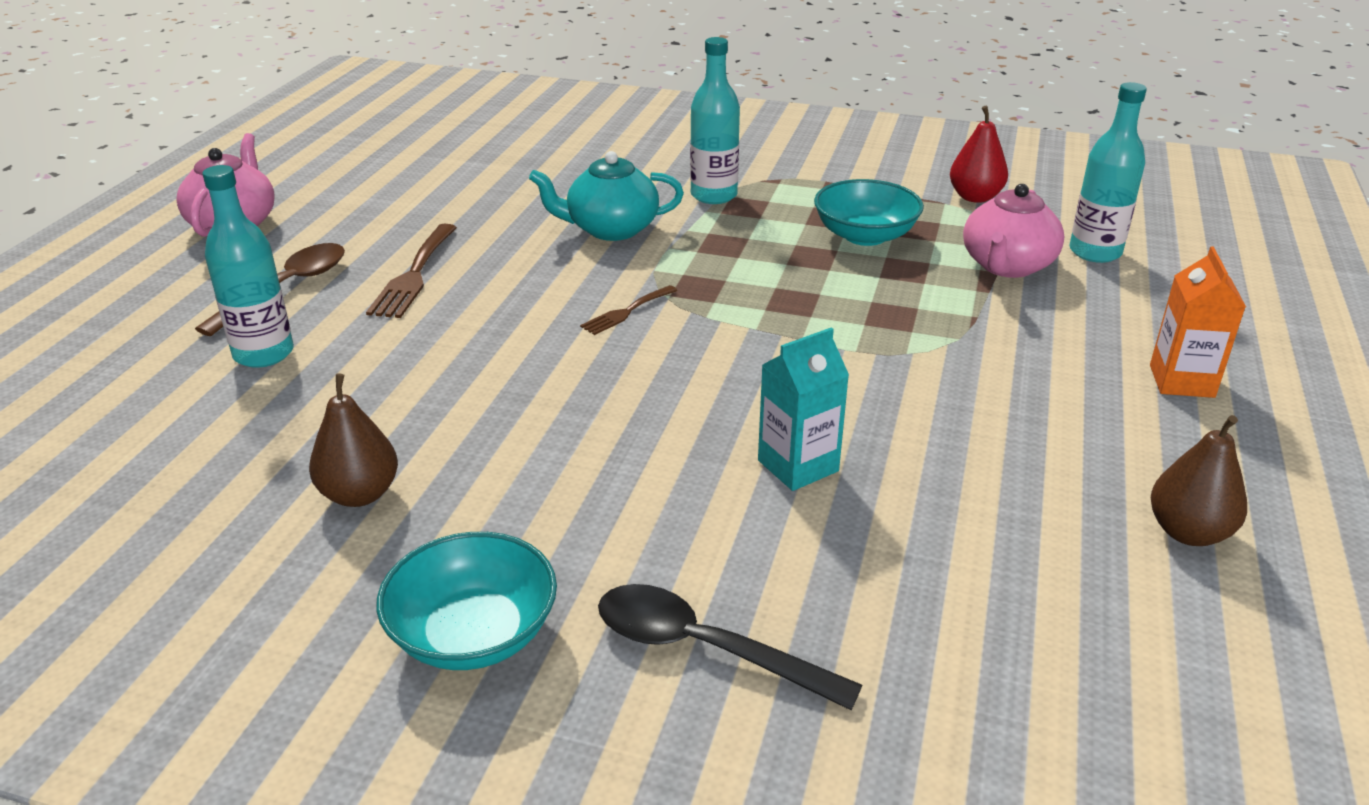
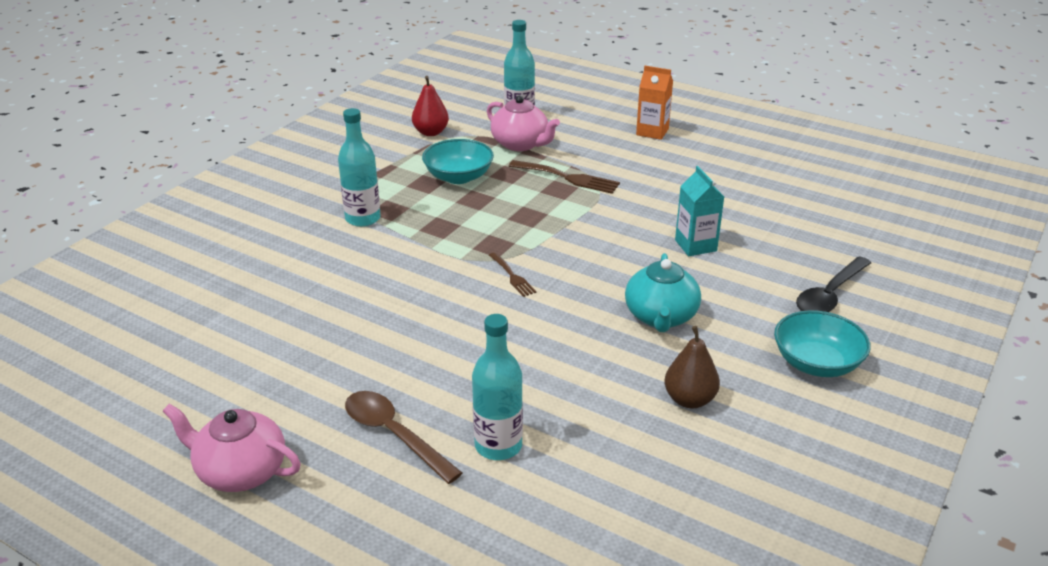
camera: 75 degrees left, 0 degrees up
(414, 275) = (409, 365): brown fork -> brown fork (568, 178)
(611, 229) = (388, 267): turquoise teapot -> turquoise teapot (661, 317)
(1188, 532) = (764, 163): brown pear -> none

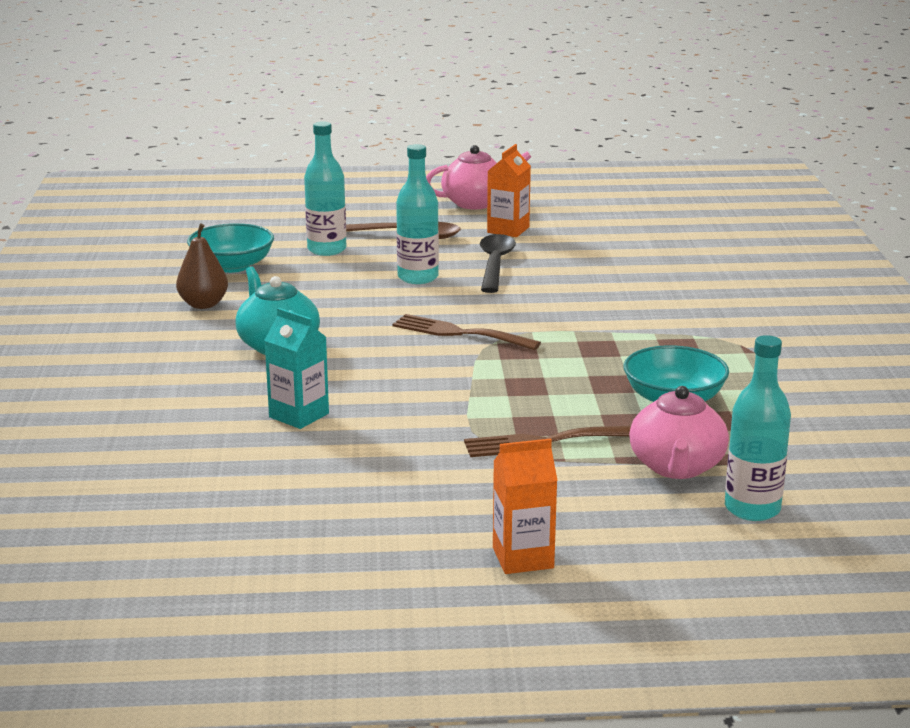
camera: 145 degrees right, 10 degrees down
(289, 398) = (508, 230): none -> orange carton
(363, 218) = (686, 331): turquoise bottle -> turquoise bottle (418, 277)
(431, 132) = (817, 441): red pear -> none
(512, 276) = (459, 333): brown fork -> brown fork, size x1.67
(521, 144) = (676, 467): pink teapot -> pink teapot turned 90 degrees counterclockwise
(816, 363) = (100, 355): turquoise bowl -> turquoise bowl (232, 266)
(829, 295) = (109, 412): black spoon -> black spoon (495, 264)

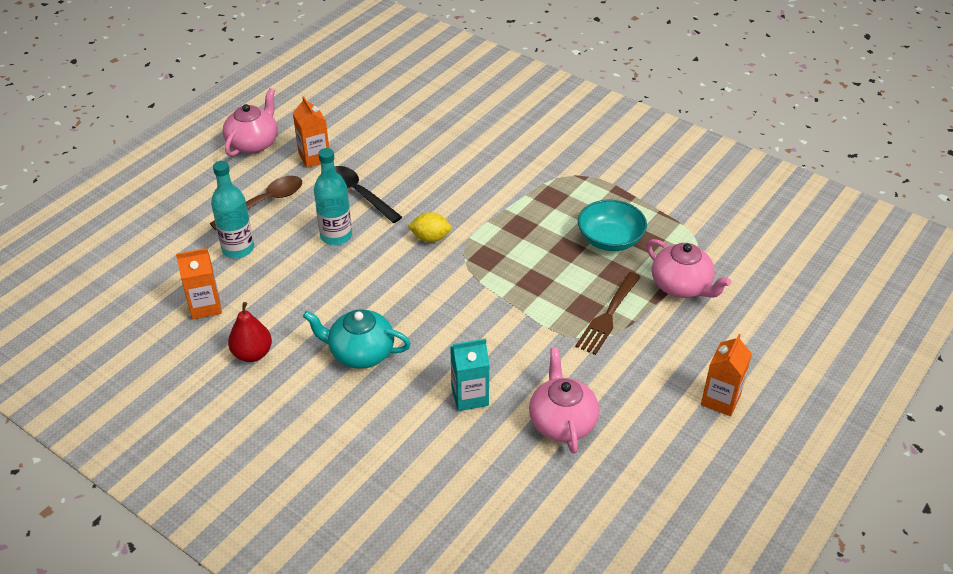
camera: 50 degrees left, 20 degrees up
(203, 304) = (252, 354): brown pear -> red pear
(232, 266) = (205, 306): turquoise bowl -> orange carton
(336, 475) = (562, 422): none -> pink teapot
(459, 333) = (436, 266): brown fork -> none
(495, 315) = (430, 238): none -> yellow lemon
(752, 509) = (746, 289): turquoise bottle -> none

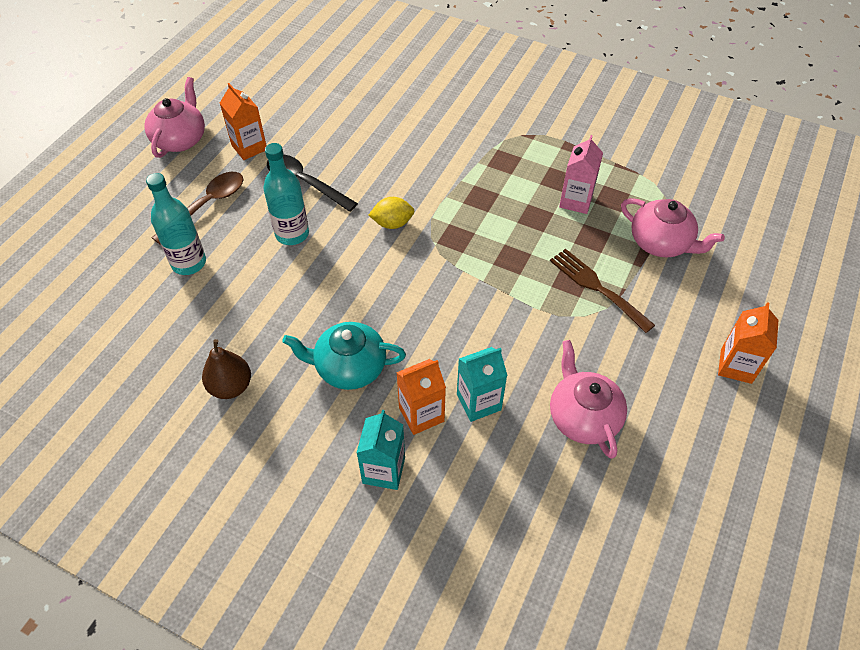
camera: 10 degrees left, 10 degrees up
(205, 306) = (166, 336): orange carton -> orange carton (421, 414)
(252, 354) = (231, 386): red pear -> brown pear
(370, 438) = (383, 470): none -> turquoise carton
(608, 316) = (597, 287): brown fork -> brown fork turned 120 degrees clockwise
(610, 239) = (576, 201): turquoise bowl -> pink carton

